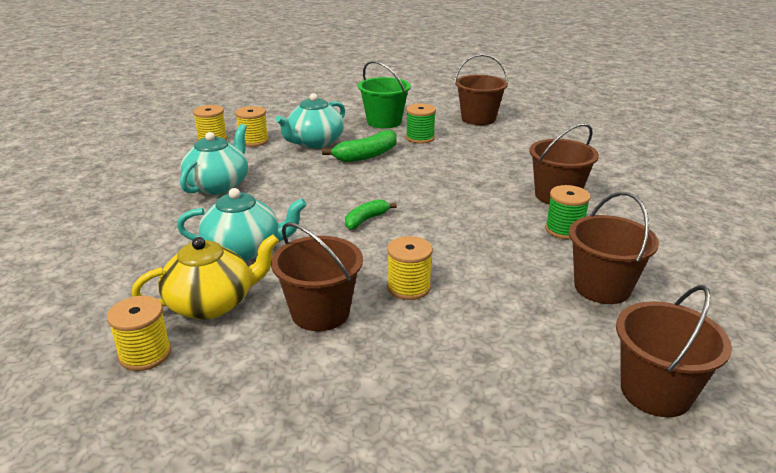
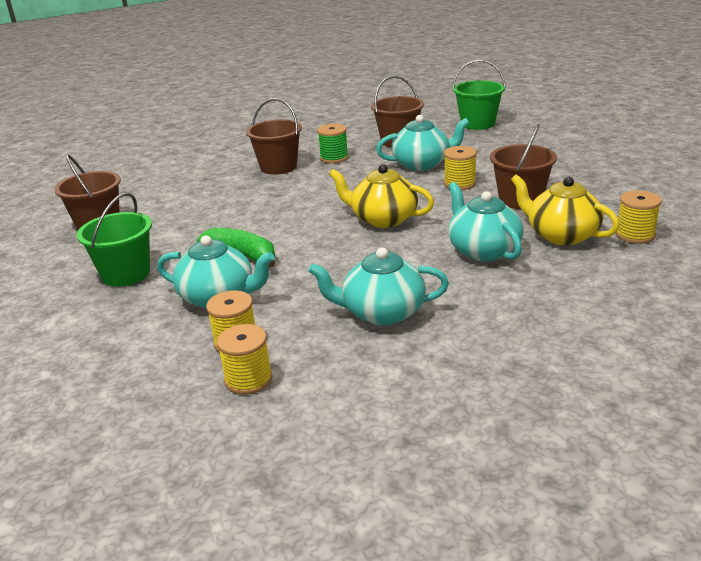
camera: 110 degrees left, 0 degrees up
(366, 220) = (383, 219): green banana -> yellow teapot
(420, 138) = (174, 241): green spool -> none
(498, 281) = (422, 164): none -> turquoise teapot
(655, 392) = (478, 124): brown bucket -> green bucket

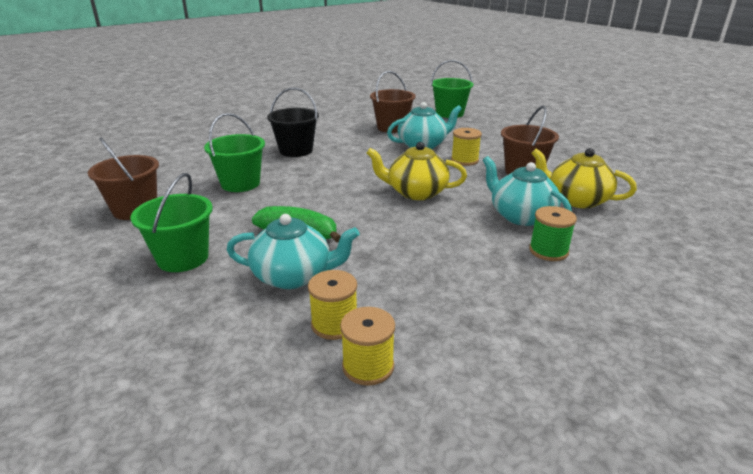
camera: 15 degrees left, 0 degrees up
(206, 202) = (240, 183): none -> green bucket
(278, 167) = (296, 150): brown bucket -> black bucket
(334, 158) = (343, 142): green spool -> green spool (548, 251)
(382, 312) = (465, 280): turquoise teapot -> none
(635, 235) = (635, 197): yellow spool -> none

